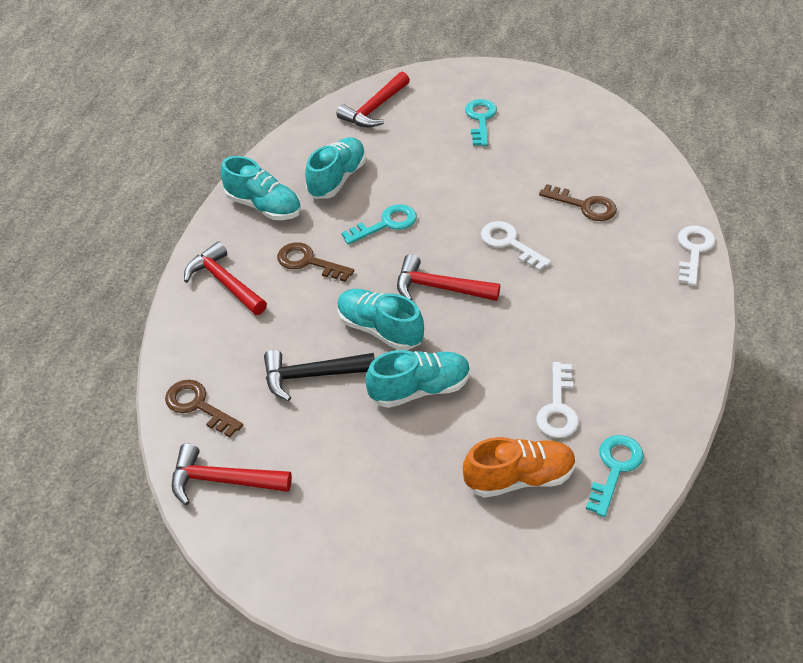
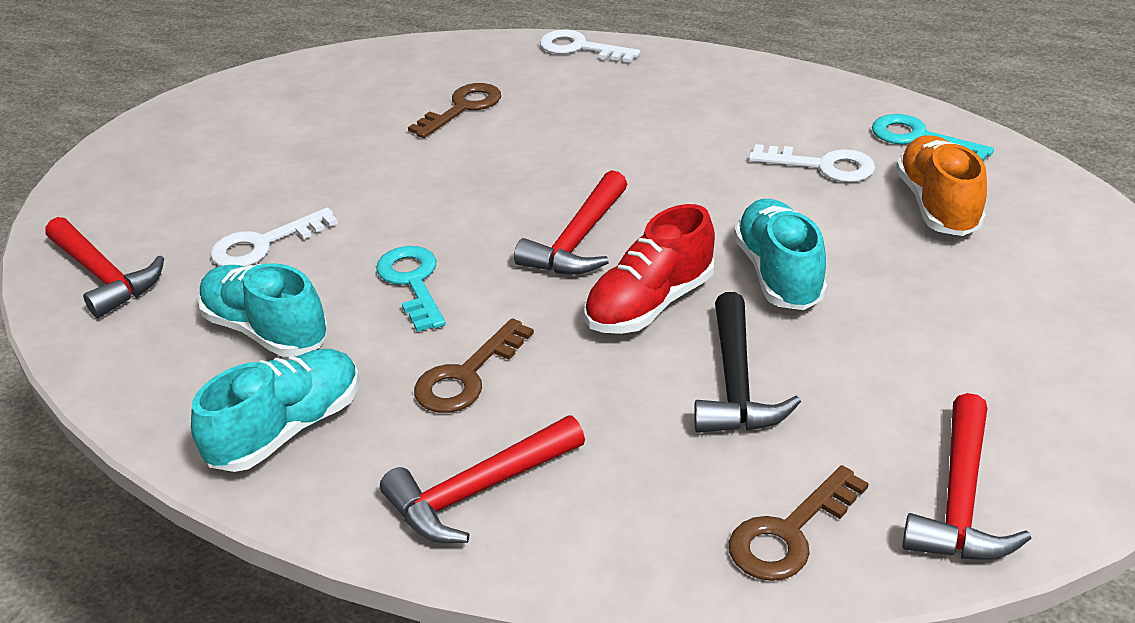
camera: 80 degrees left, 10 degrees down
(380, 329) = (650, 304): turquoise shoe -> red shoe
(480, 119) = (219, 172): turquoise key -> none
(509, 243) = (510, 172): white key -> white key (263, 244)

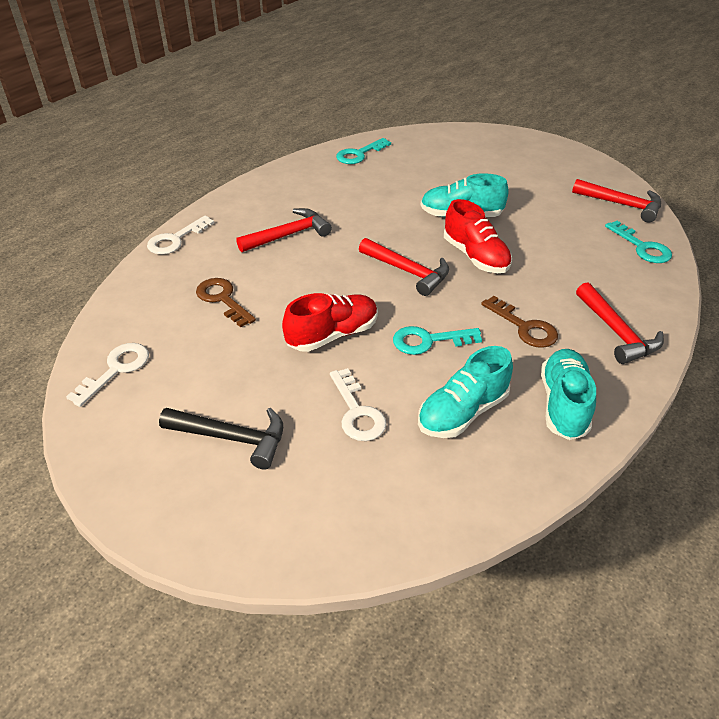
camera: 80 degrees left, 5 degrees up
(104, 276) = (365, 513): red hammer -> red hammer (288, 235)
(287, 429) = (563, 404): turquoise shoe -> turquoise shoe turned 45 degrees clockwise
(409, 200) = (332, 335): none -> red shoe
(736, 383) = (543, 242): black hammer -> black hammer (232, 438)
(789, 533) = (642, 247): brown key -> turquoise key
(823, 166) = (370, 184): white key -> white key (116, 369)
(937, 205) = (420, 163): orange shoe -> none

